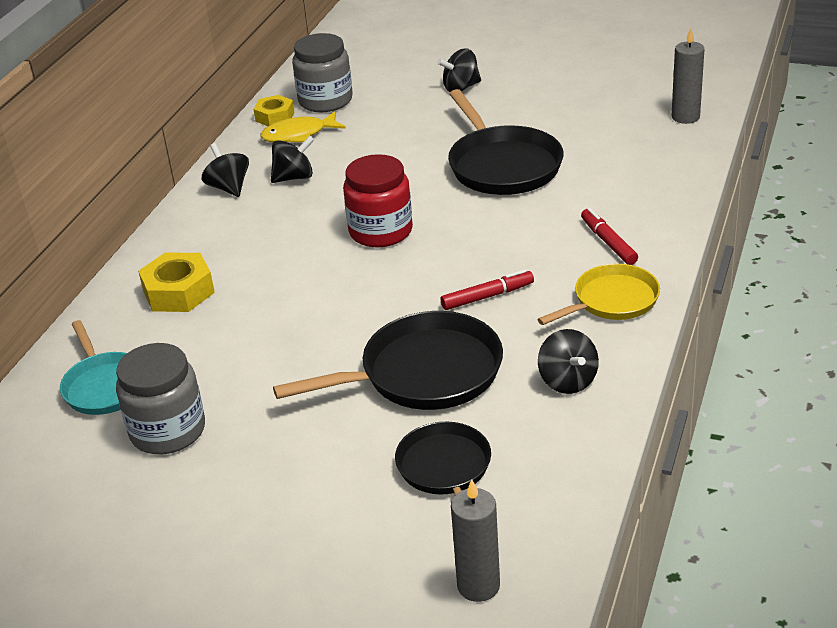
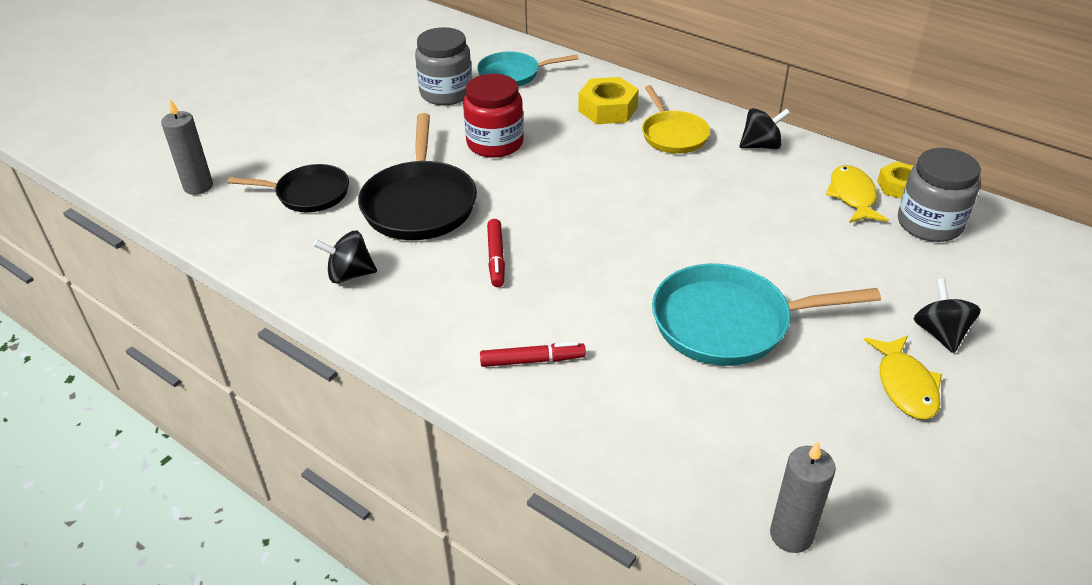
camera: 105 degrees right, 5 degrees up
(294, 177) = (764, 183): black spinning top -> none
(381, 231) = (639, 217): red jar -> red jar (495, 143)
(502, 165) = (729, 323): black pan -> turquoise pan
(524, 95) = (905, 385): none -> yellow fish
(612, 301) = (435, 333): yellow pan -> yellow pan (673, 135)

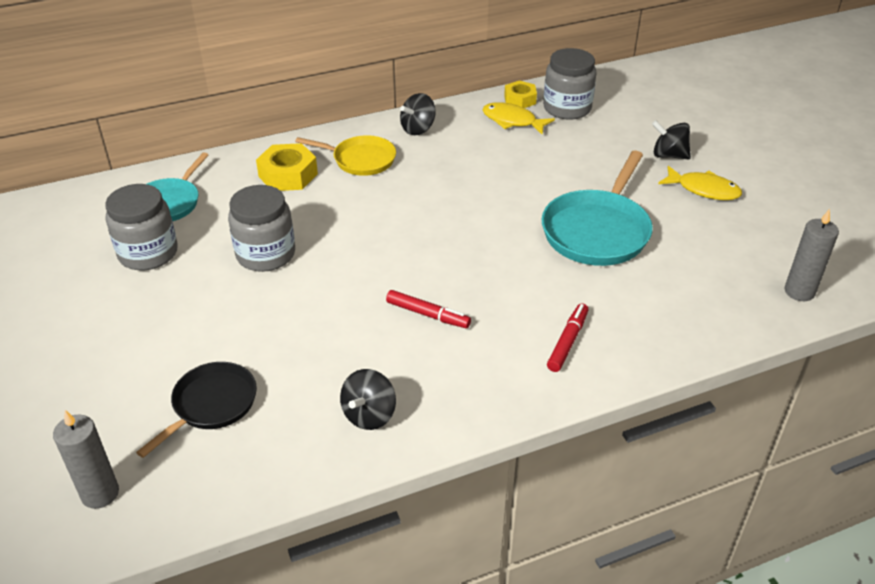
camera: 60 degrees left, 0 degrees up
(419, 203) = (307, 333): black pan -> none
(495, 143) = (266, 254): red jar -> grey jar
(761, 146) = (418, 129): black spinning top -> black spinning top turned 150 degrees counterclockwise

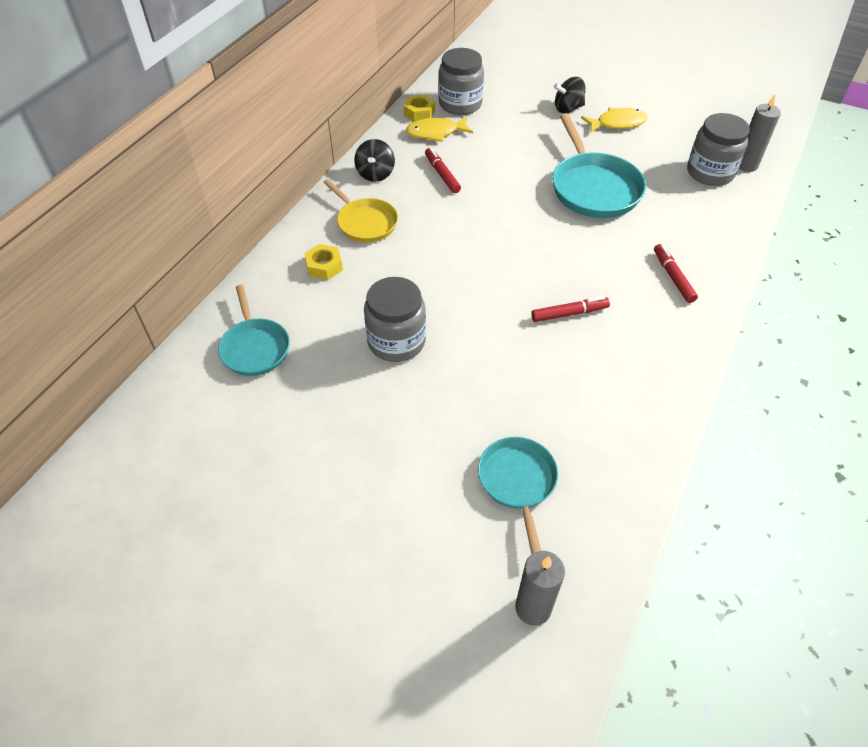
camera: 40 degrees left, 10 degrees up
(148, 253) = (298, 401): grey jar -> grey jar (710, 172)
(211, 405) = (518, 482): black pan -> turquoise pan
(288, 175) = (324, 266): yellow nut -> yellow nut, size x0.66
(360, 160) = (365, 222): yellow pan -> yellow pan turned 75 degrees clockwise
(369, 415) = (627, 410): black spinning top -> none
(472, 155) = (442, 174): none -> red marker

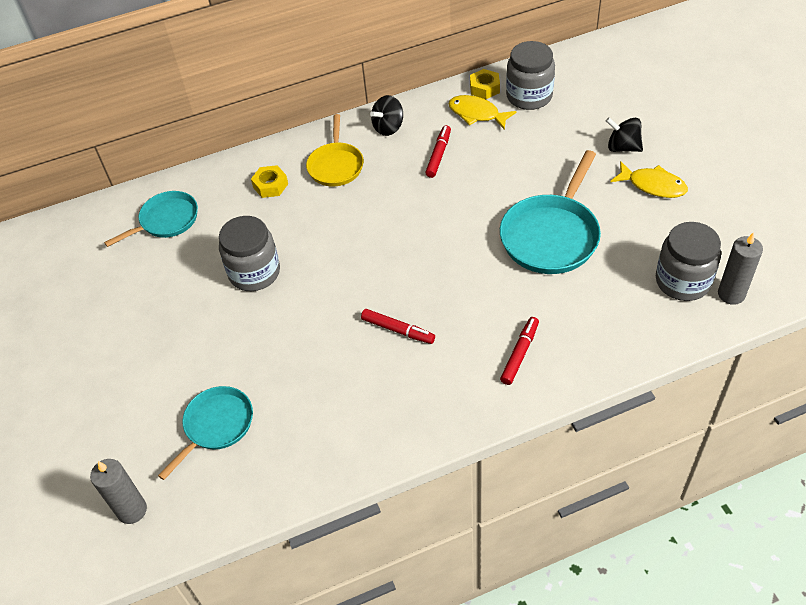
camera: 45 degrees right, 0 degrees up
(255, 347) = (166, 221): turquoise pan -> turquoise pan turned 150 degrees counterclockwise

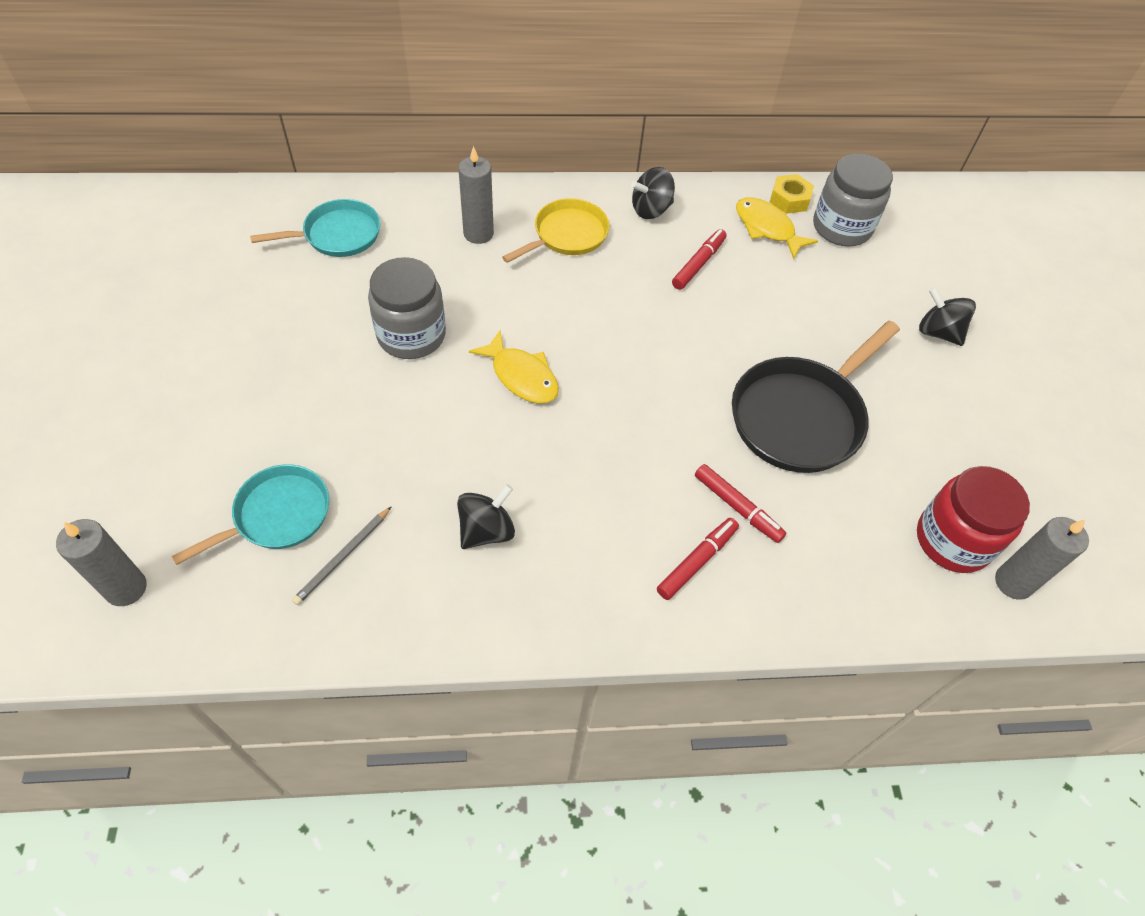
camera: 10 degrees right, 5 degrees up
(270, 185) = (478, 233): yellow nut -> grey candle
(276, 436) = (343, 557): none -> grey pencil
(336, 165) = (567, 235): yellow pan -> yellow pan turned 150 degrees counterclockwise
(368, 384) = (486, 530): none -> black spinning top
(398, 330) = (554, 472): red marker -> red marker (737, 507)
(551, 235) = (800, 416): turquoise pan -> black pan
(652, 185) = (959, 396): yellow fish -> yellow fish (521, 376)
(682, 281) = (953, 540): grey jar -> red jar

